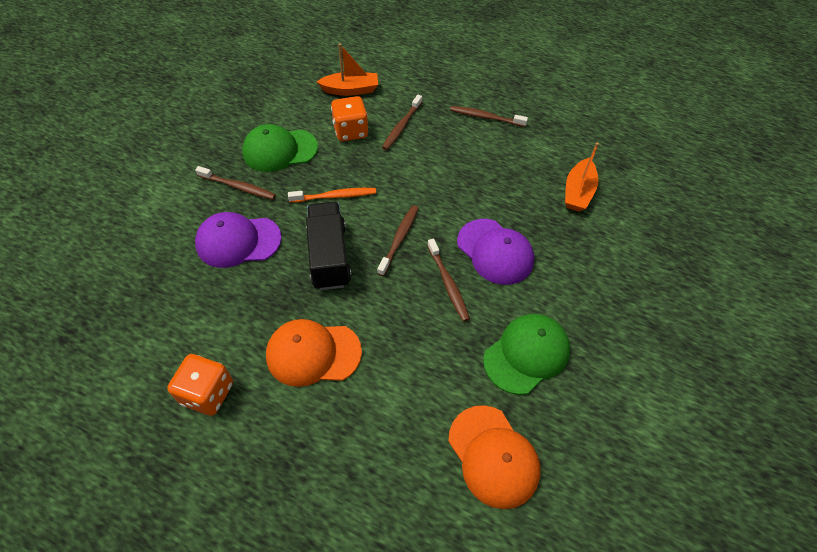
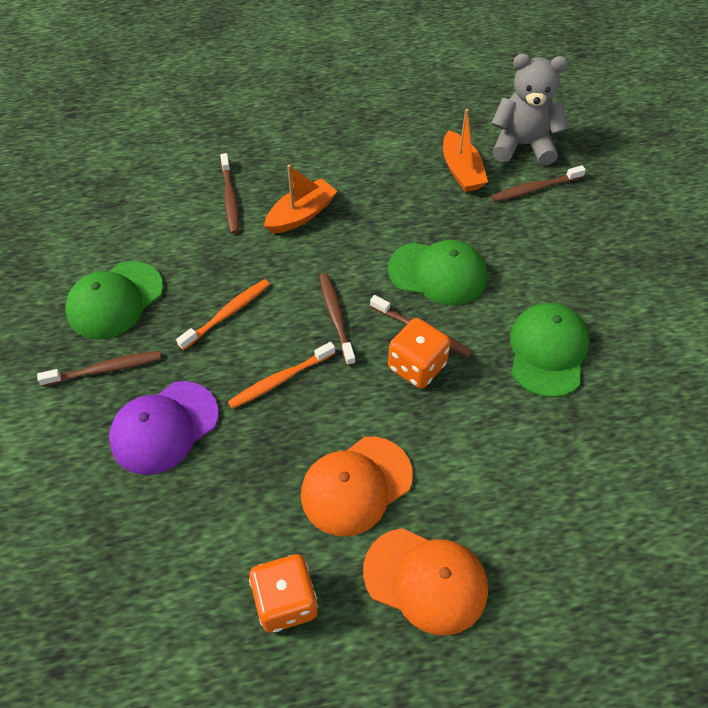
camera: 35 degrees left, 0 degrees up
(329, 256) = (280, 379): black truck -> orange toothbrush
(350, 90) = (134, 188): orange boat -> orange boat (301, 214)
(350, 131) = (178, 234): orange dice -> orange dice (417, 366)
(486, 117) = (309, 142): brown toothbrush -> brown toothbrush (535, 189)
(493, 456) = (598, 460): orange cap -> orange cap (426, 580)
(495, 251) = (437, 273): purple cap -> green cap
(644, 199) = (522, 145): none -> grey teddy bear

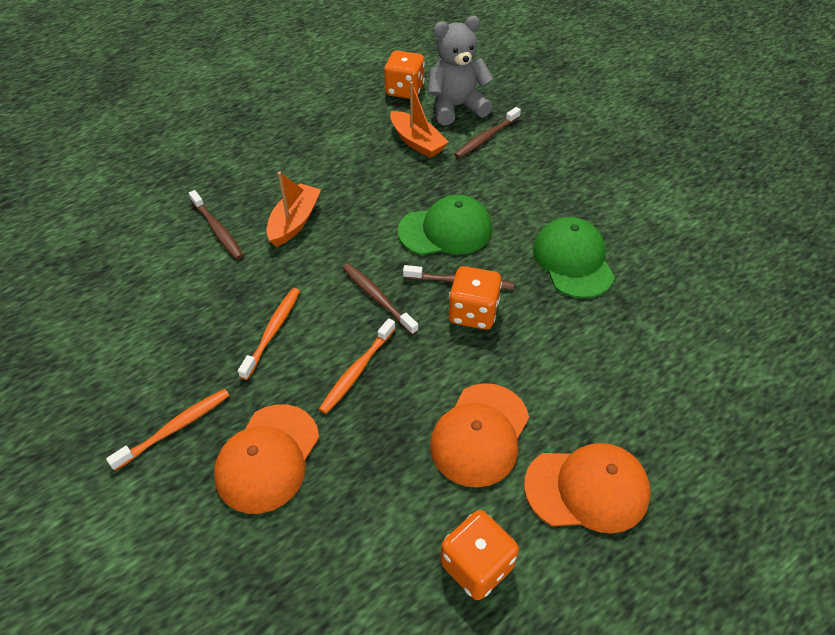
camera: 25 degrees left, 5 degrees down
(105, 369) = (175, 428): brown toothbrush -> orange toothbrush
(115, 300) = (149, 360): green cap -> none
(164, 427) = (267, 458): purple cap -> orange cap
(480, 110) = (404, 90): none -> orange dice

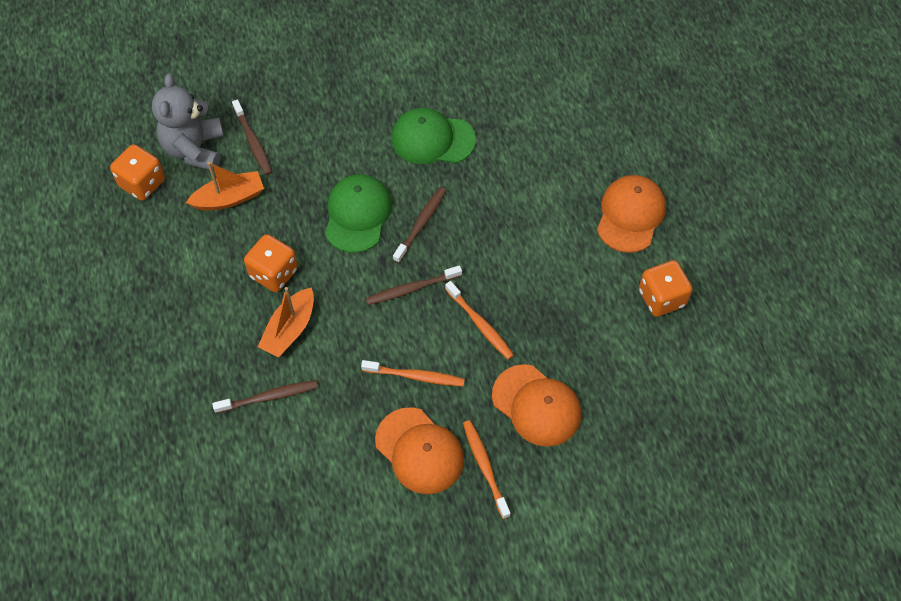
camera: 70 degrees left, 10 degrees up
(272, 332) = (415, 376): orange toothbrush -> orange toothbrush turned 150 degrees clockwise
(294, 222) = (290, 329): orange boat -> orange boat turned 105 degrees counterclockwise
(473, 313) = (456, 227): orange dice -> orange dice (274, 273)
(480, 434) = (567, 262): orange cap -> orange cap (419, 451)

